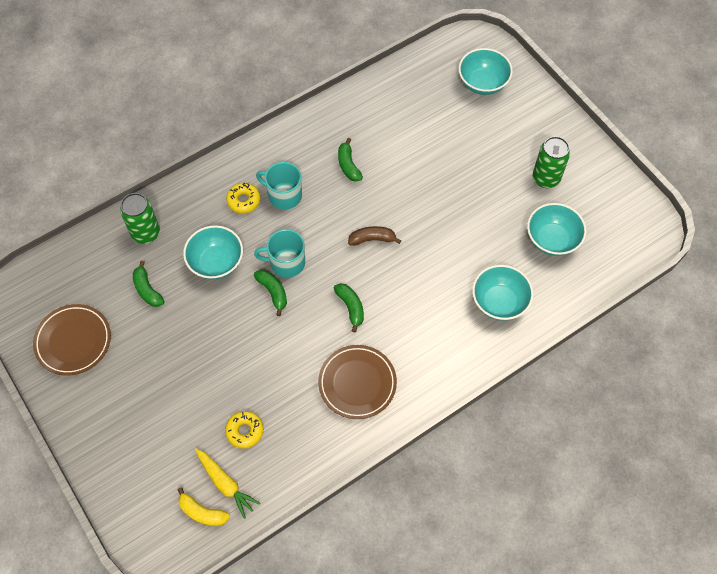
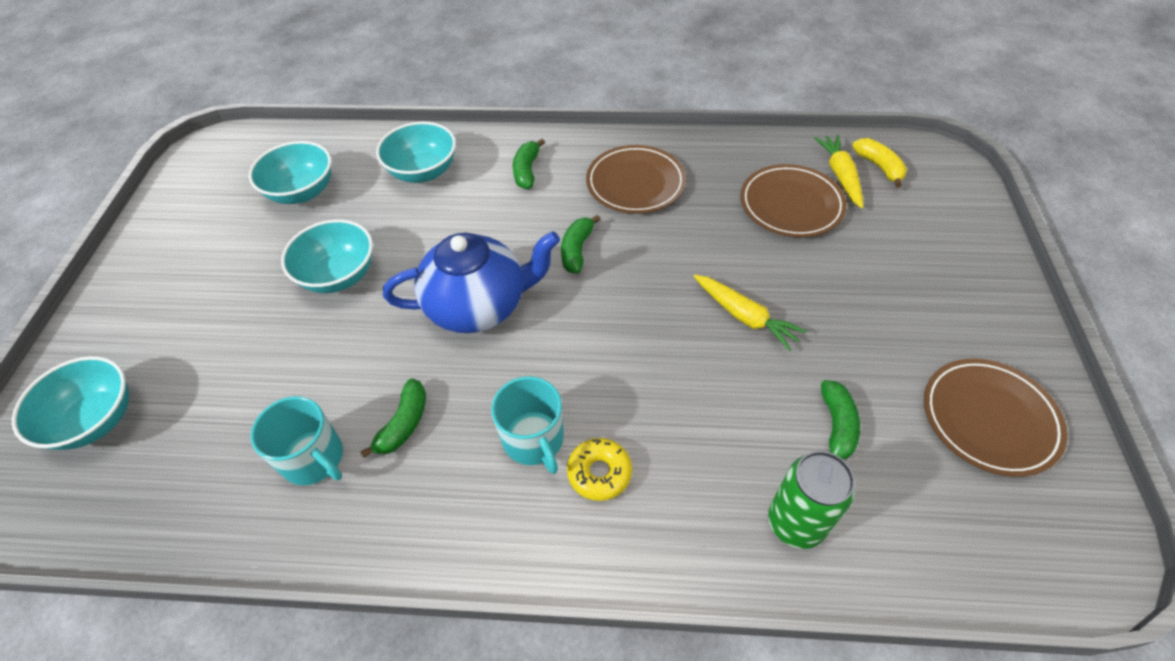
camera: 140 degrees left, 10 degrees down
(216, 262) = (707, 403): turquoise bowl -> turquoise bowl (339, 275)
(226, 324) = (745, 317): none -> yellow carrot
(245, 431) = (791, 205): yellow donut -> brown plate
(273, 292) = (656, 318): green banana -> green banana (527, 171)
(286, 263) = (610, 343): turquoise mug -> turquoise mug (314, 459)
(372, 239) = (479, 305): brown banana -> blue teapot
(546, 178) = (219, 250): green can -> none

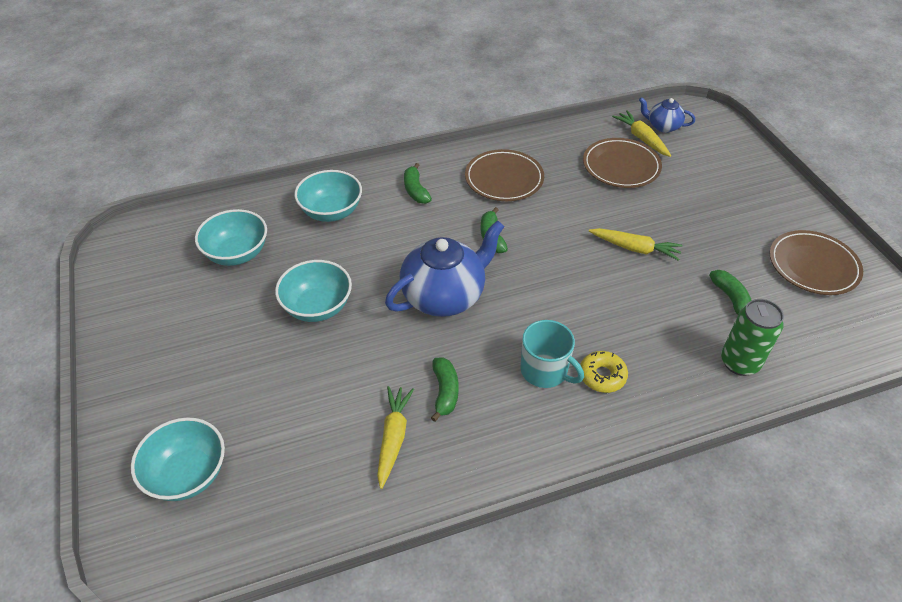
camera: 25 degrees left, 5 degrees down
(314, 459) = (393, 437): turquoise mug -> yellow carrot
(879, 167) = (663, 126): yellow banana -> blue teapot

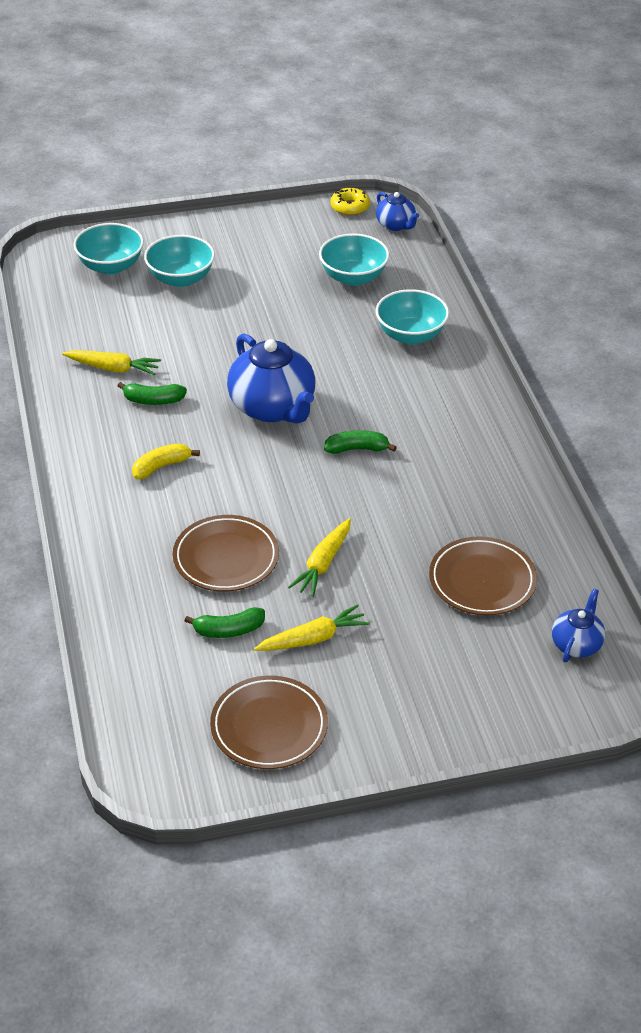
camera: 95 degrees right, 5 degrees down
(151, 228) = (396, 225): none -> blue teapot
(317, 307) = (273, 327): turquoise bowl -> turquoise bowl (180, 278)
(415, 190) = (443, 396): green banana -> none
(504, 179) = (460, 469): brown plate -> brown plate (226, 558)
(545, 371) = (161, 466): turquoise mug -> yellow banana
(602, 376) = (145, 505): yellow donut -> yellow donut (350, 207)
(641, 138) = (546, 614): yellow carrot -> yellow carrot (313, 638)
(739, 362) = (136, 613): green can -> none

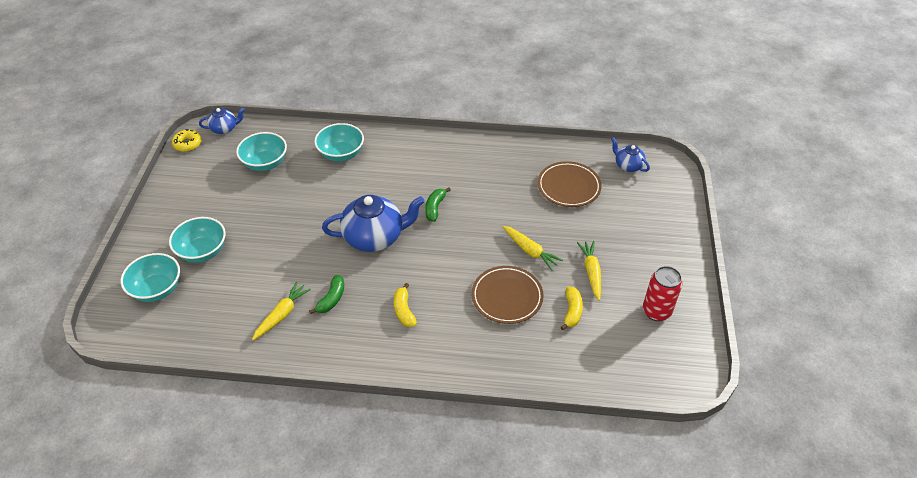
camera: 70 degrees left, 5 degrees up
(229, 630) = (572, 311): green banana -> yellow banana
(269, 726) = (656, 311): brown plate -> red can

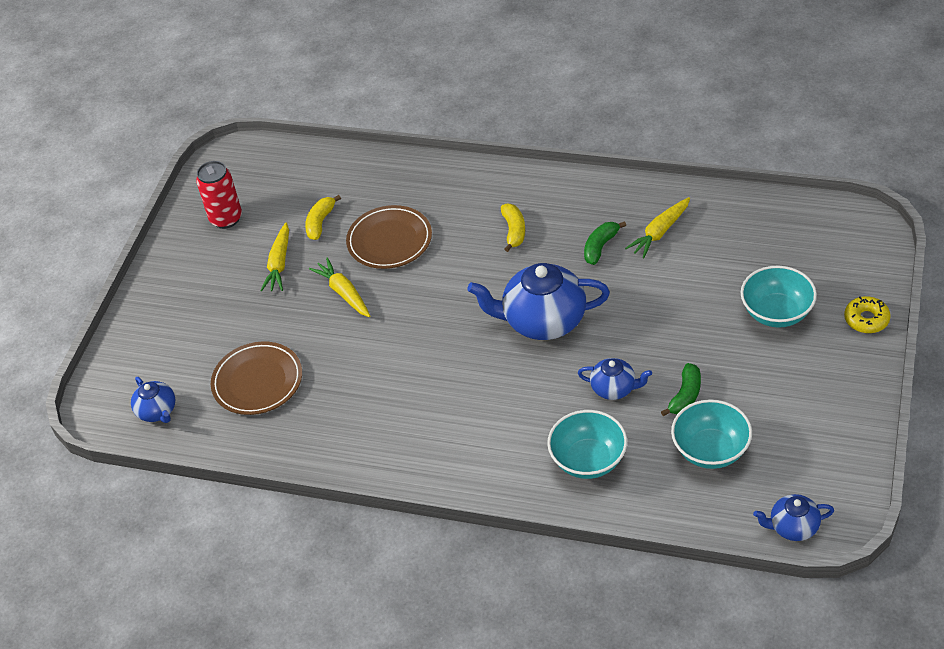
camera: 165 degrees left, 0 degrees up
(157, 289) = (823, 267): turquoise bowl -> none
(187, 144) = (850, 498): yellow donut -> yellow donut (866, 319)
(324, 195) = (614, 388): none -> blue teapot
(435, 208) = (455, 359): green banana -> green banana (685, 396)

